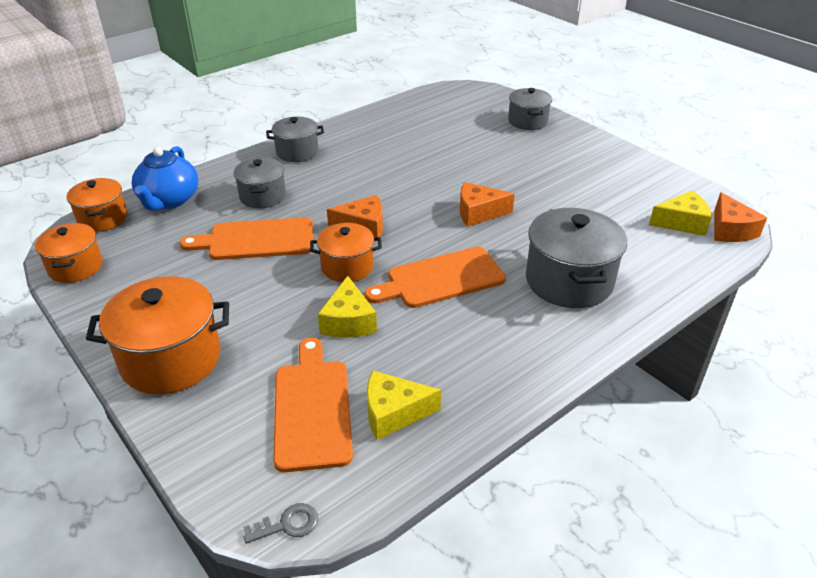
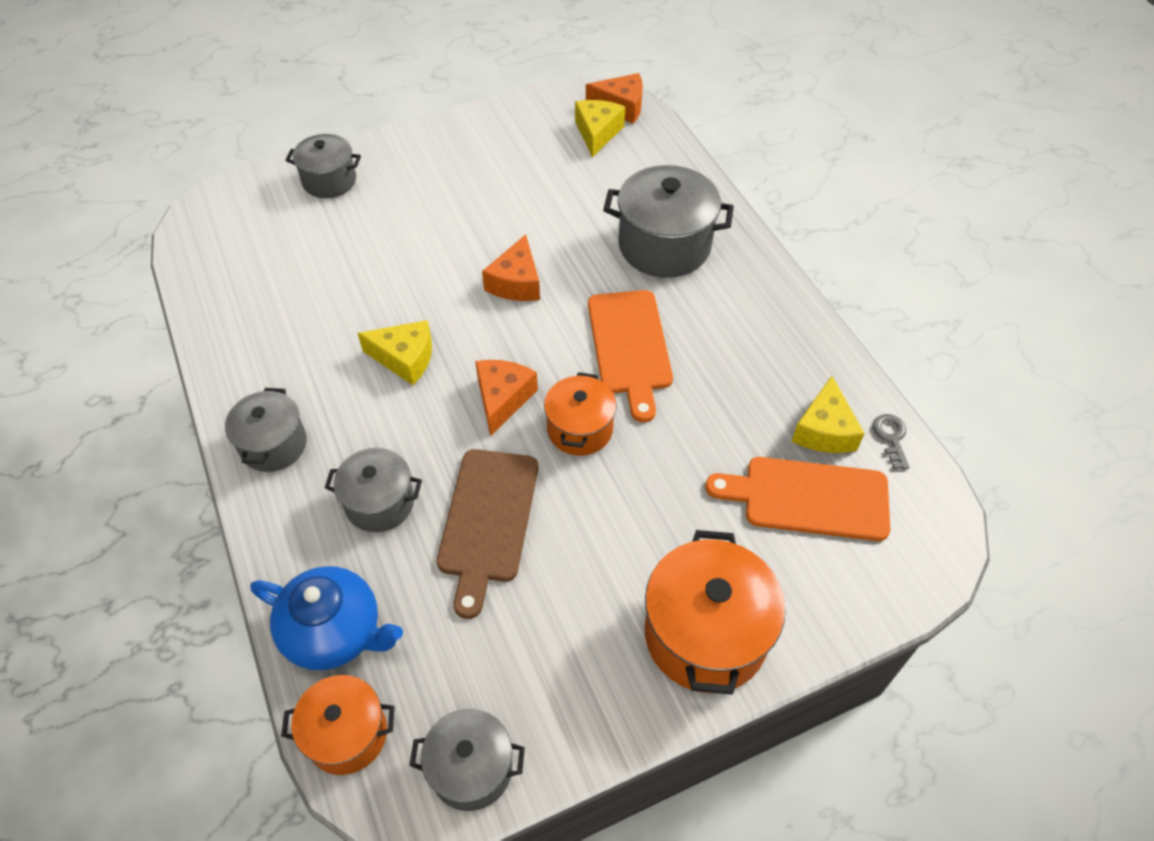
camera: 75 degrees left, 15 degrees up
(75, 267) = (471, 768): orange pot -> grey pot
(256, 240) = (488, 520): orange cutting board -> brown cutting board
(287, 524) = (949, 537): grey key -> grey key (891, 437)
(348, 321) = (680, 444): yellow cheese -> yellow cheese (405, 358)

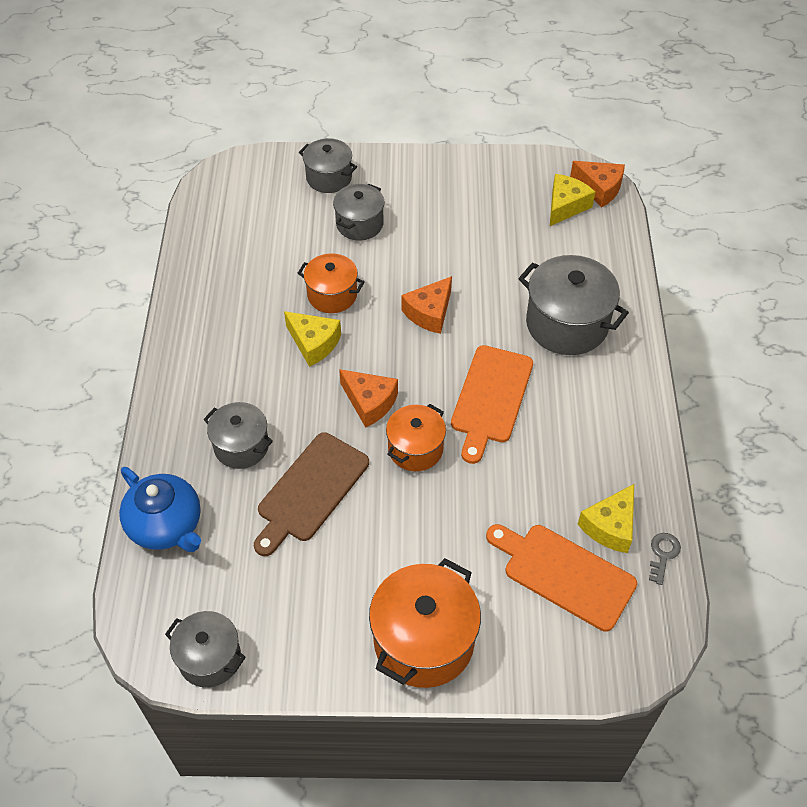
camera: 25 degrees right, 0 degrees up
(273, 445) = (189, 374): grey pot -> grey pot (359, 224)
(347, 734) = (141, 598): orange pot -> orange pot (332, 295)
(502, 398) = (370, 402): orange cheese -> orange cheese turned 90 degrees clockwise

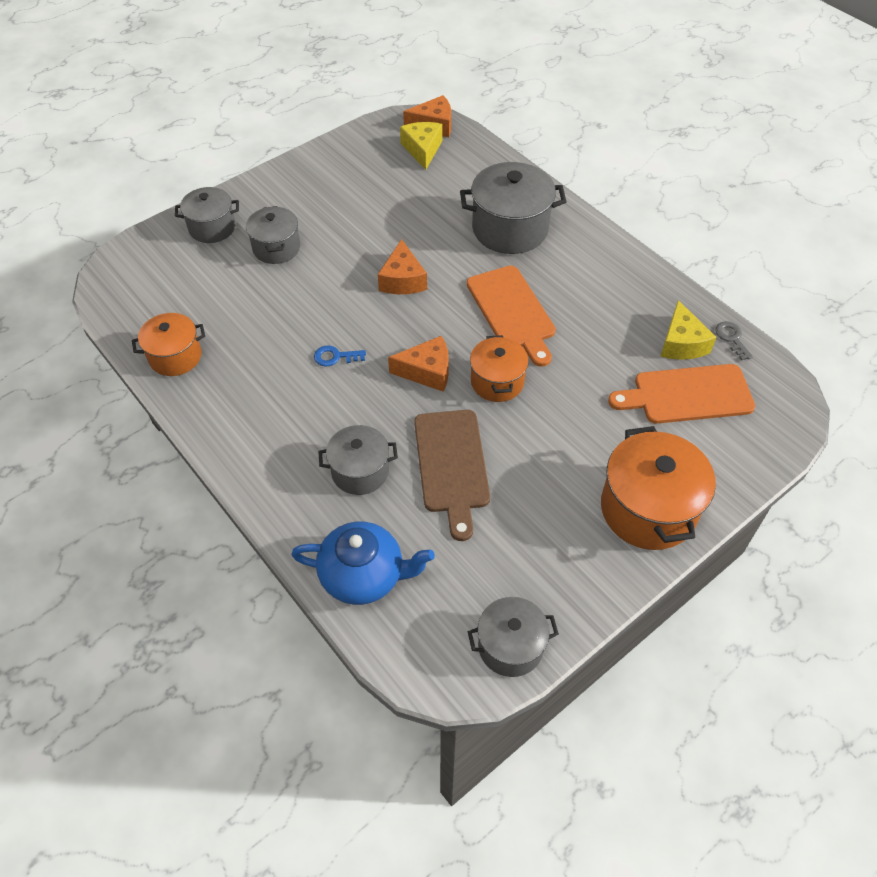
camera: 40 degrees left, 0 degrees up
(314, 343) = (335, 357): yellow cheese -> blue key
(332, 295) = (311, 312): orange pot -> orange pot (175, 356)

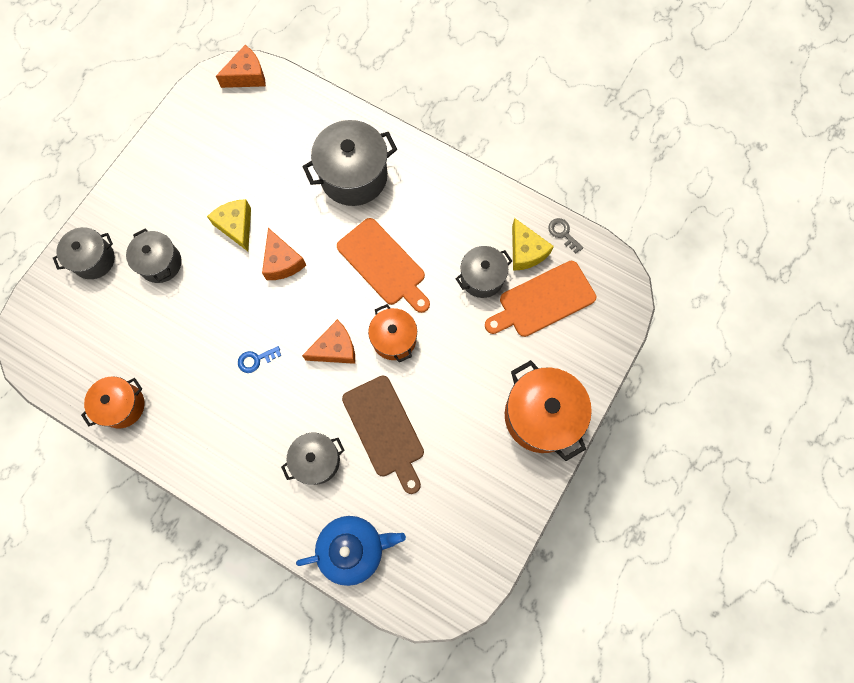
camera: 20 degrees left, 20 degrees up
(422, 150) = (247, 108): yellow cheese -> yellow cheese (236, 226)
(510, 646) = (477, 565): grey pot -> grey pot (482, 278)

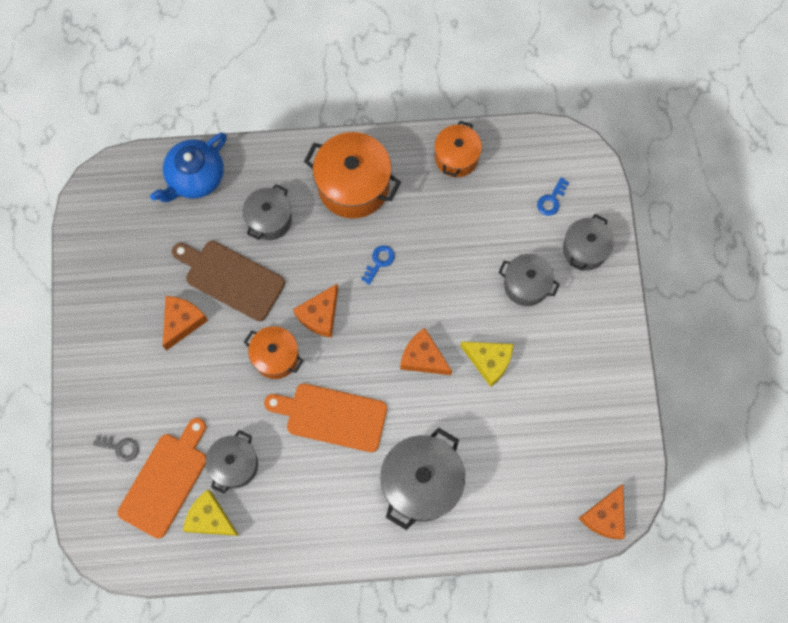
camera: 145 degrees right, 0 degrees up
(82, 316) = (551, 200): none -> blue key
(450, 420) = (182, 322): none -> orange cheese
(541, 416) = (107, 376): orange pot -> orange pot (353, 185)
(563, 233) = (186, 561): grey key -> grey key (120, 448)

